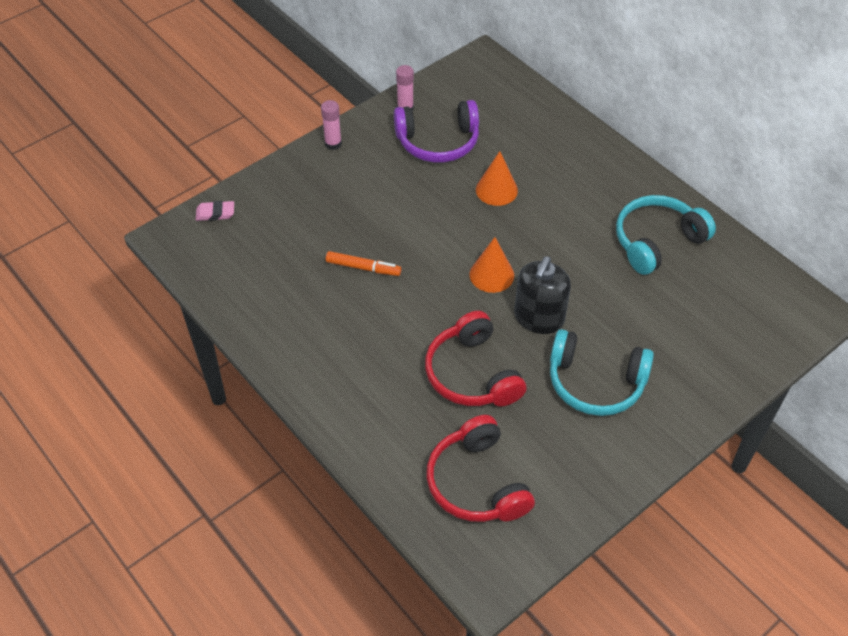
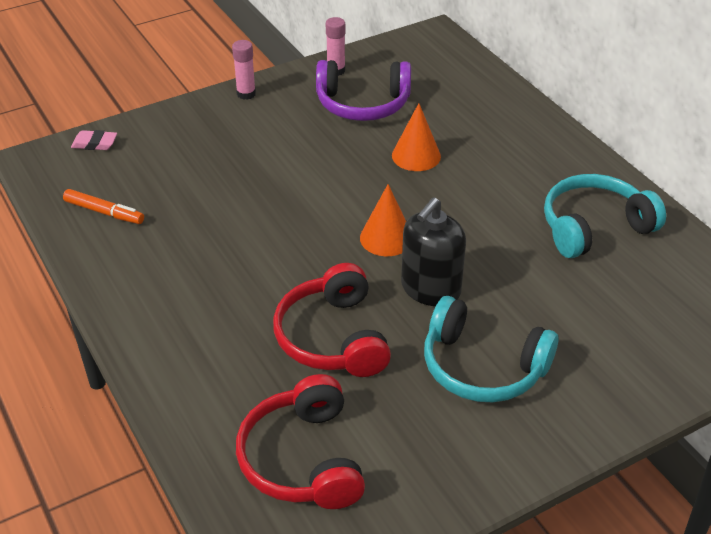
camera: 10 degrees right, 10 degrees down
(363, 268) = (239, 214): orange marker -> orange marker (104, 212)

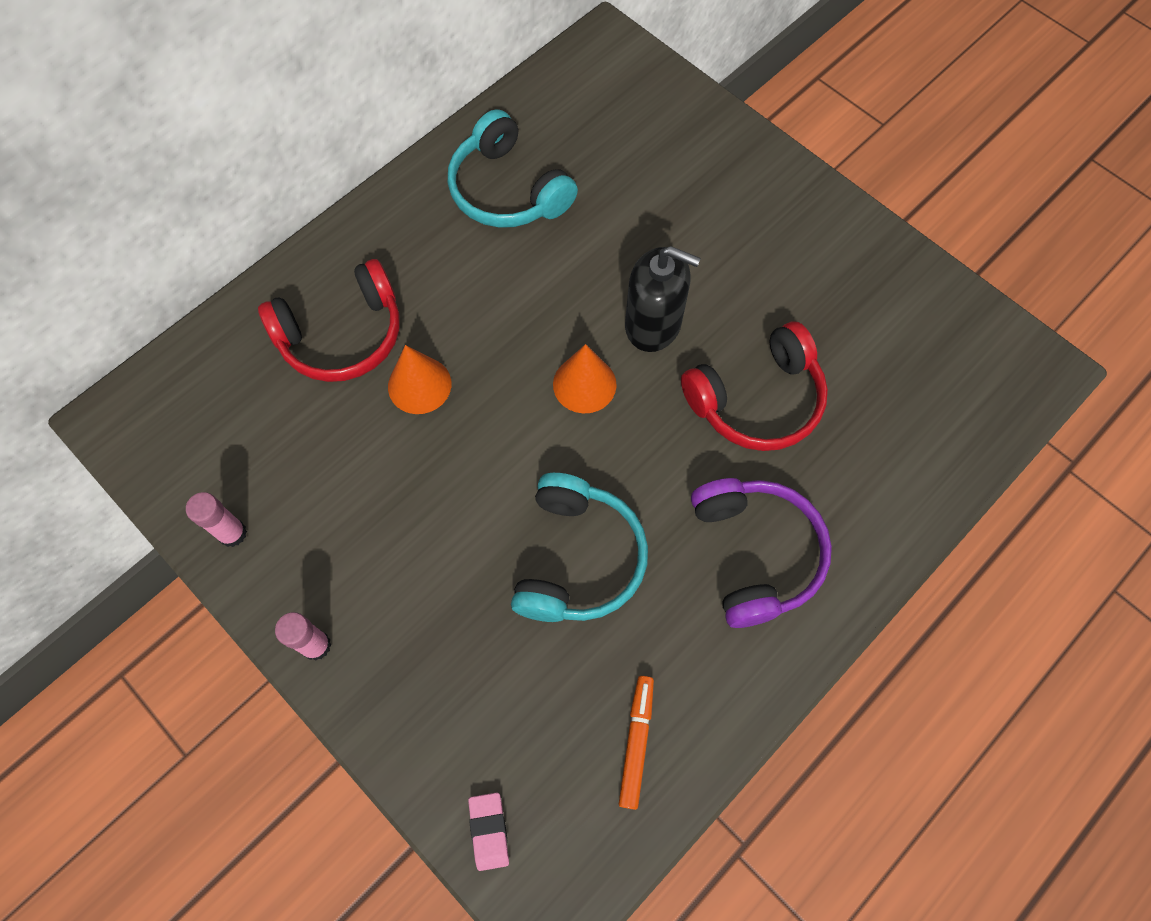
camera: 105 degrees left, 25 degrees up
(303, 459) = (917, 385): red headphones -> red headphones (342, 335)
(363, 104) = (314, 475): purple headphones -> purple headphones (755, 554)
(482, 367) = (745, 260): turquoise headphones -> turquoise headphones (578, 558)

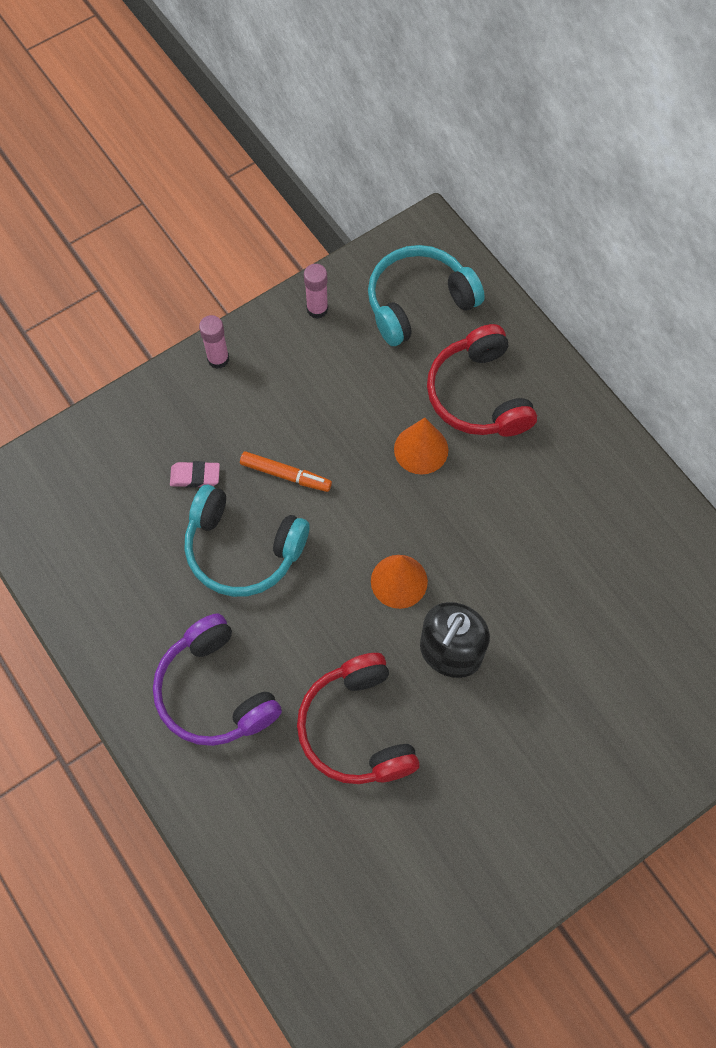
camera: 100 degrees right, 0 degrees up
(489, 831) = (59, 457): pink eraser -> pink eraser (195, 476)
(507, 190) = (617, 547): turquoise headphones -> turquoise headphones (418, 302)
(636, 742) = (91, 567): orange marker -> orange marker (285, 475)
(755, 554) = (215, 691): purple headphones -> purple headphones turned 60 degrees clockwise

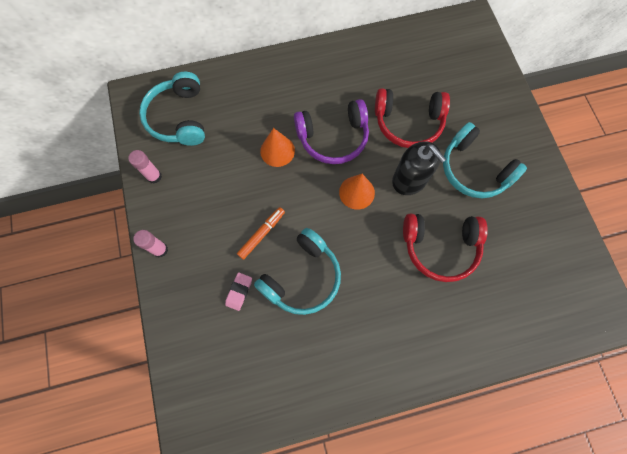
camera: 70 degrees left, 5 degrees up
(215, 691) = (391, 325): purple headphones -> purple headphones (333, 138)
(478, 395) = (256, 108): red headphones -> red headphones (408, 123)
(509, 747) = (474, 169): none -> turquoise headphones

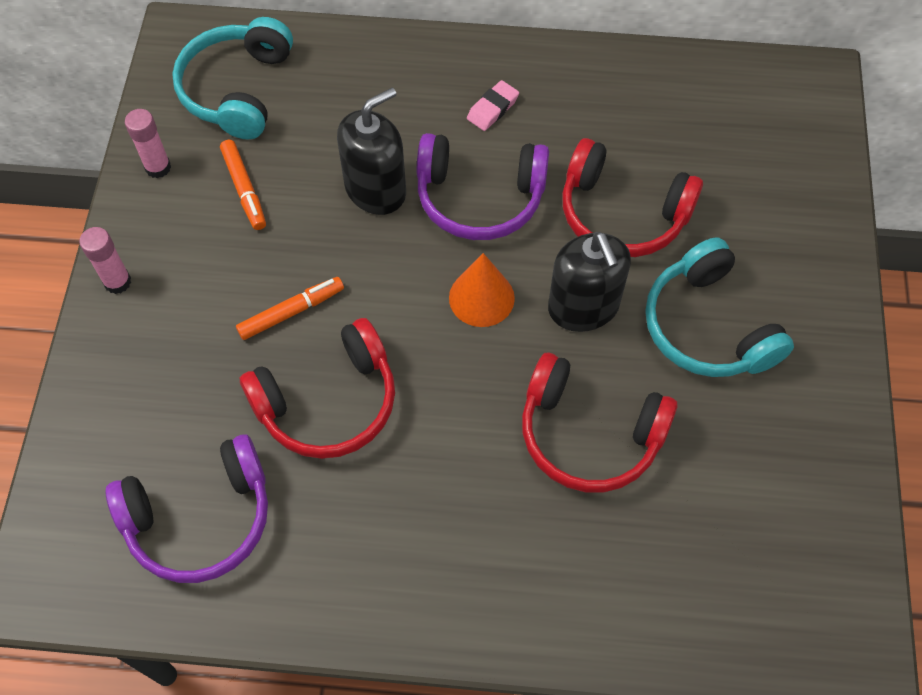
camera: 20 degrees right, 10 degrees down
(207, 173) = (244, 189): none -> orange marker
(239, 292) = (214, 389): pink eraser -> pink eraser (492, 109)
(262, 366) = (200, 518): none -> purple headphones
(277, 151) = (375, 189): orange cone -> black soap dispenser
(302, 277) = (328, 402): turquoise headphones -> red headphones

